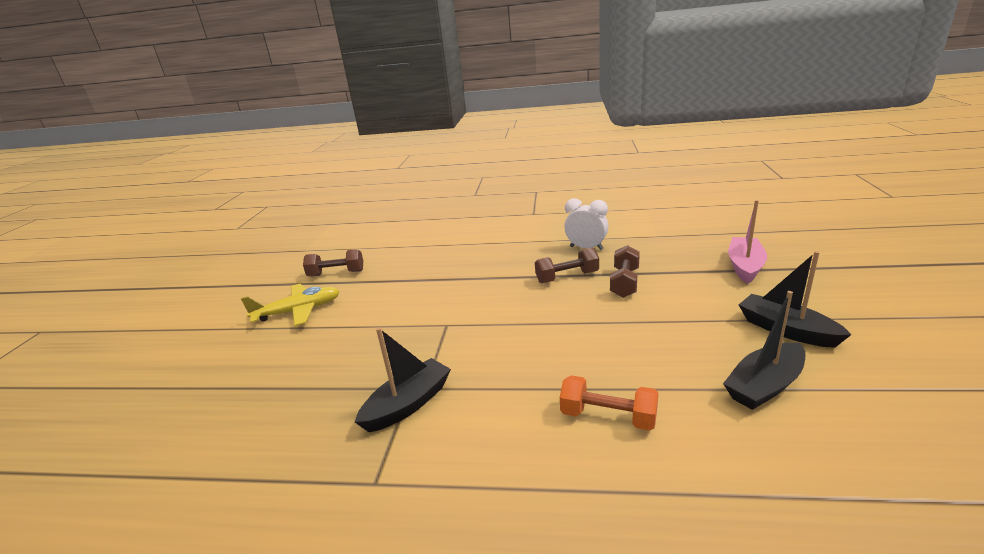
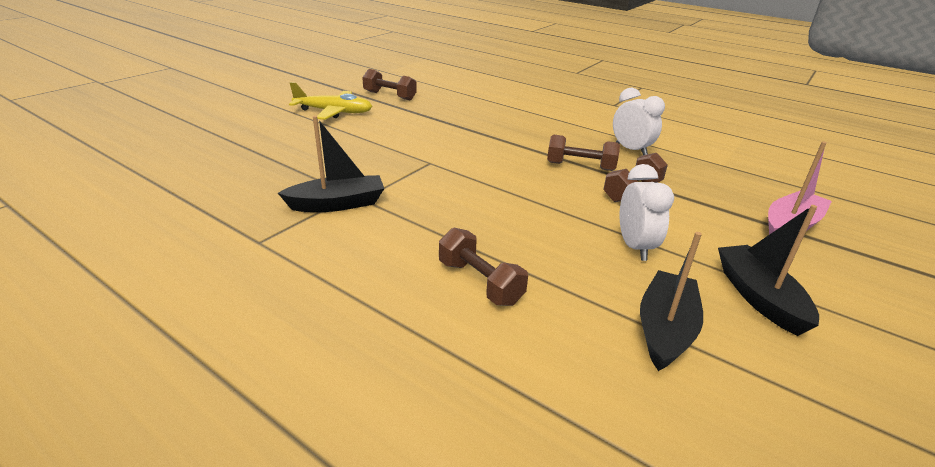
camera: 25 degrees right, 5 degrees up
(608, 417) = (480, 282): orange dumbbell -> brown dumbbell
(676, 328) = (635, 247): none -> white clock
(764, 385) = (665, 329): black boat -> black boat turned 120 degrees clockwise

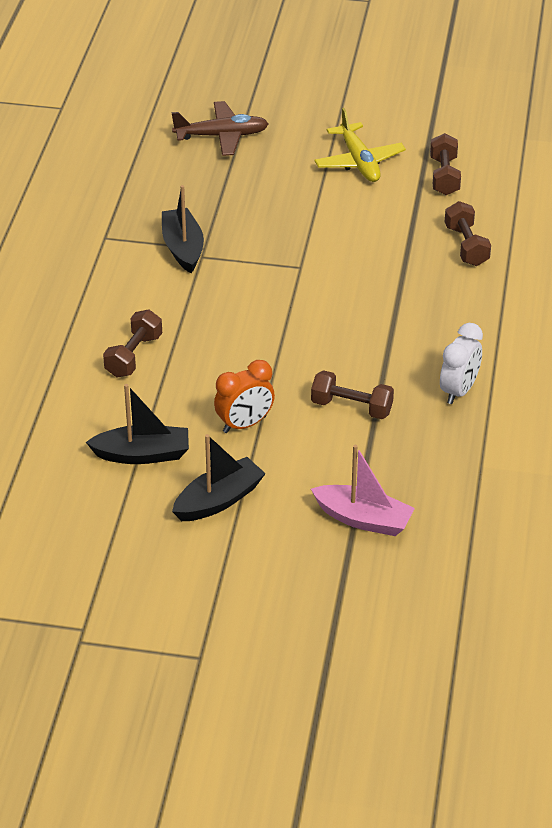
camera: 65 degrees right, 10 degrees up
(214, 145) = (222, 136): none -> brown plane
(337, 204) = (183, 248): black boat -> black boat turned 150 degrees counterclockwise
(580, 166) = (379, 363): brown dumbbell -> brown dumbbell (466, 246)
(635, 247) = (244, 424): white clock -> orange clock

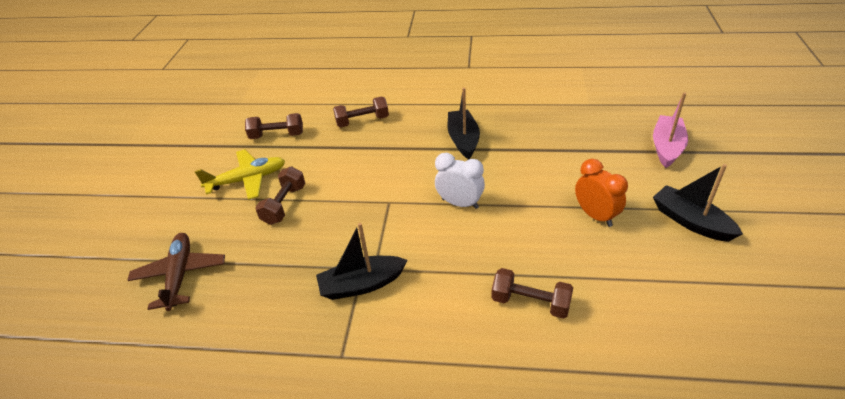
camera: 90 degrees left, 0 degrees up
(142, 454) = (662, 277): black boat -> black boat (463, 140)
(351, 407) = (554, 161): brown dumbbell -> brown dumbbell (284, 204)
(458, 391) = (520, 116): white clock -> white clock (460, 203)

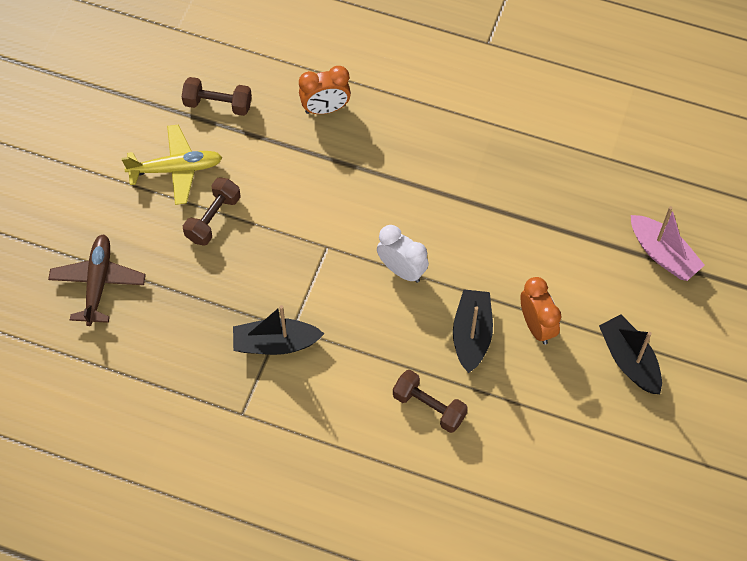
camera: 10 degrees right, 20 degrees up
(362, 121) = (325, 109): brown dumbbell -> orange clock
(463, 140) = (436, 175): black boat -> black boat (471, 335)
(666, 147) = (663, 254): pink boat -> pink boat turned 105 degrees clockwise

